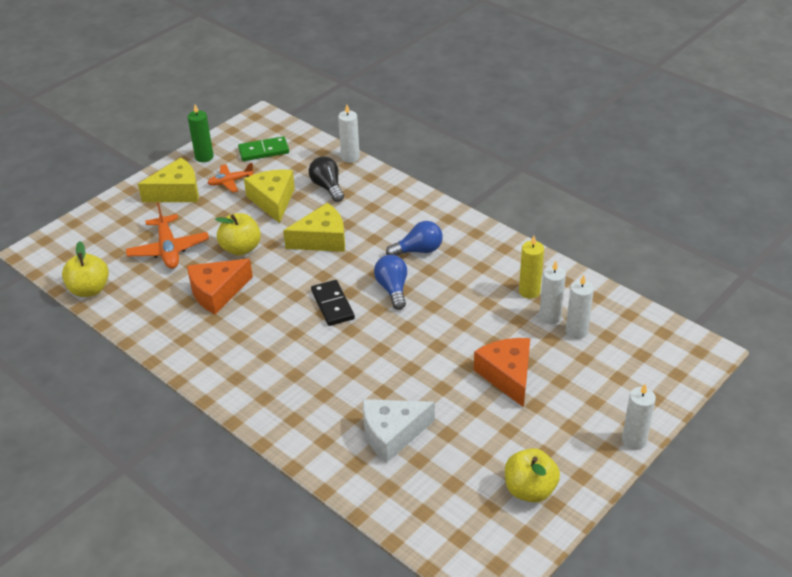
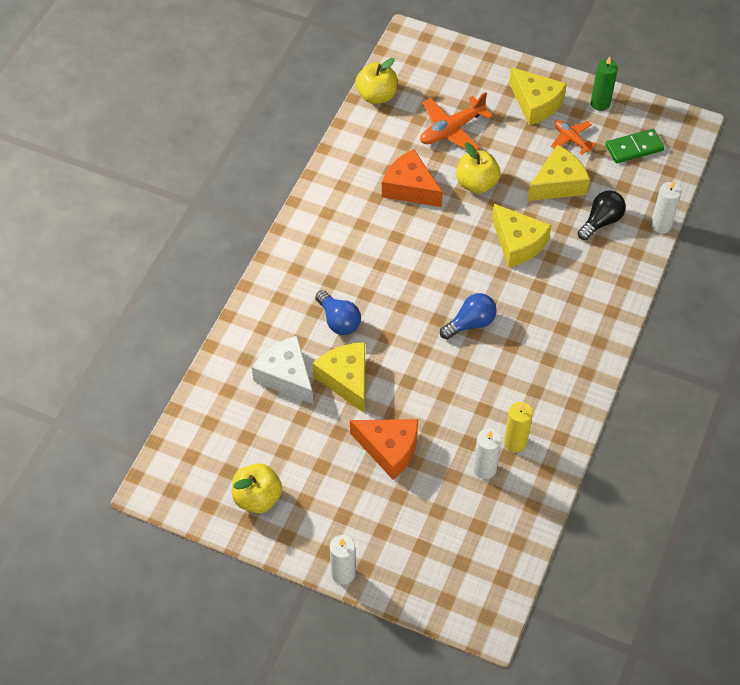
camera: 70 degrees right, 15 degrees up
(264, 151) = (634, 148): green domino -> green domino turned 75 degrees counterclockwise
(333, 305) = (429, 281): black domino -> none
(416, 389) = (346, 379): none -> yellow cheese
(418, 250) = (536, 329): blue light bulb -> blue light bulb (338, 321)
(507, 375) = (389, 449): orange cheese -> orange cheese turned 60 degrees clockwise
(576, 331) = (472, 497): white candle -> none

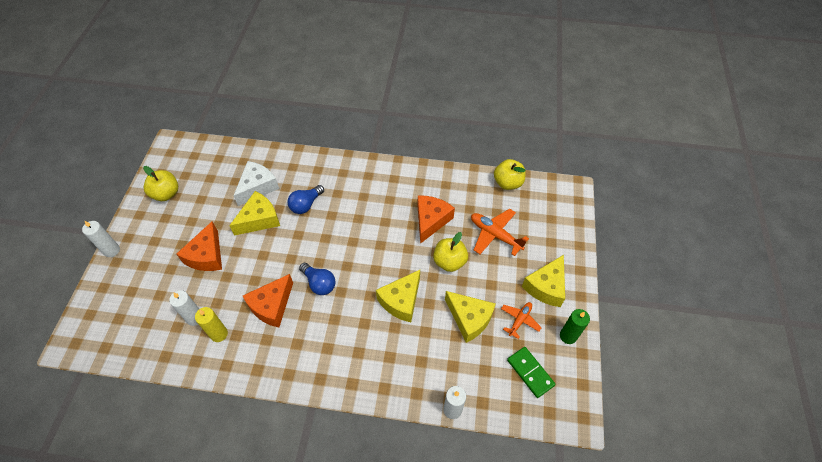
camera: 75 degrees right, 0 degrees up
(489, 379) = (272, 306): none -> orange cheese
(601, 221) = (441, 359): black light bulb -> none

